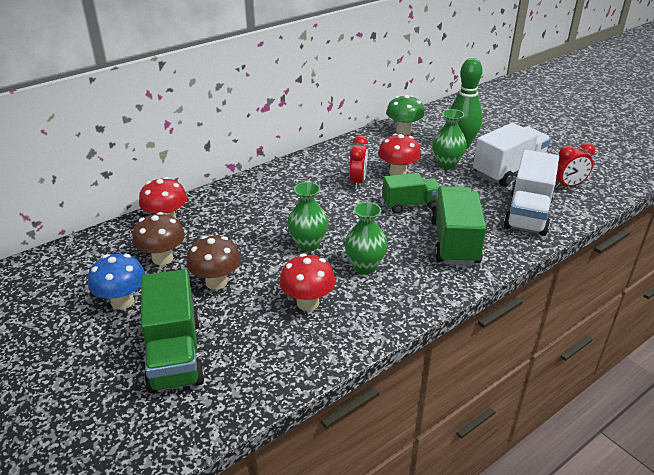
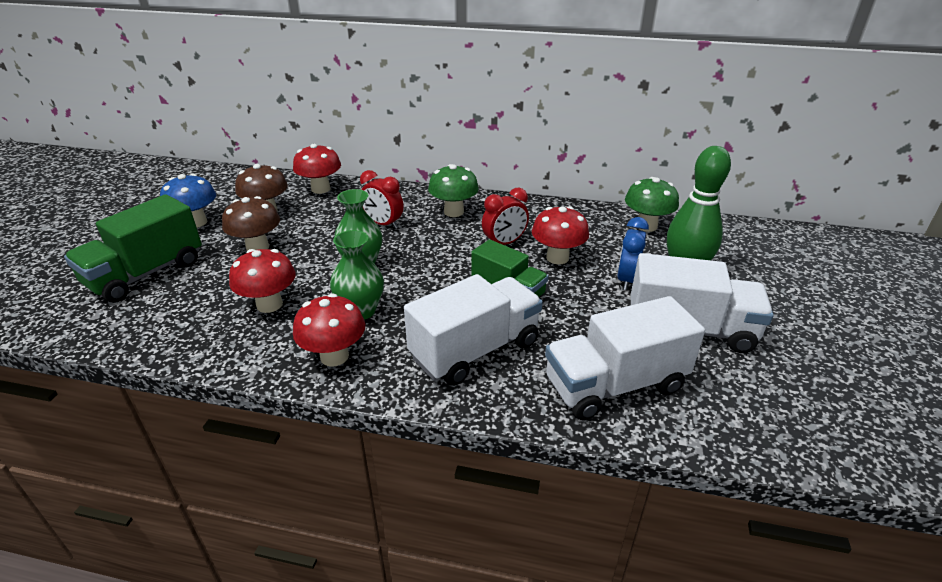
camera: 50 degrees right, 0 degrees up
(292, 181) = (453, 212): none -> green mushroom
(402, 296) = (334, 356): none -> red mushroom
(446, 164) = (627, 279): green vase -> blue clock
(454, 242) = (475, 350): green truck -> white truck
(568, 185) = (740, 395): red clock -> red clock (383, 224)

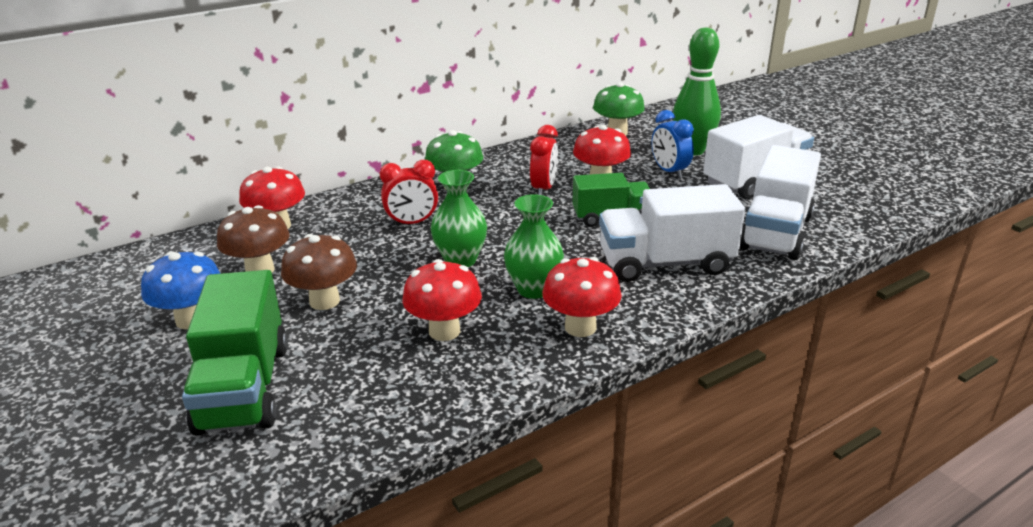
camera: 45 degrees left, 5 degrees down
(475, 350) = (665, 263): white truck -> white truck turned 105 degrees counterclockwise

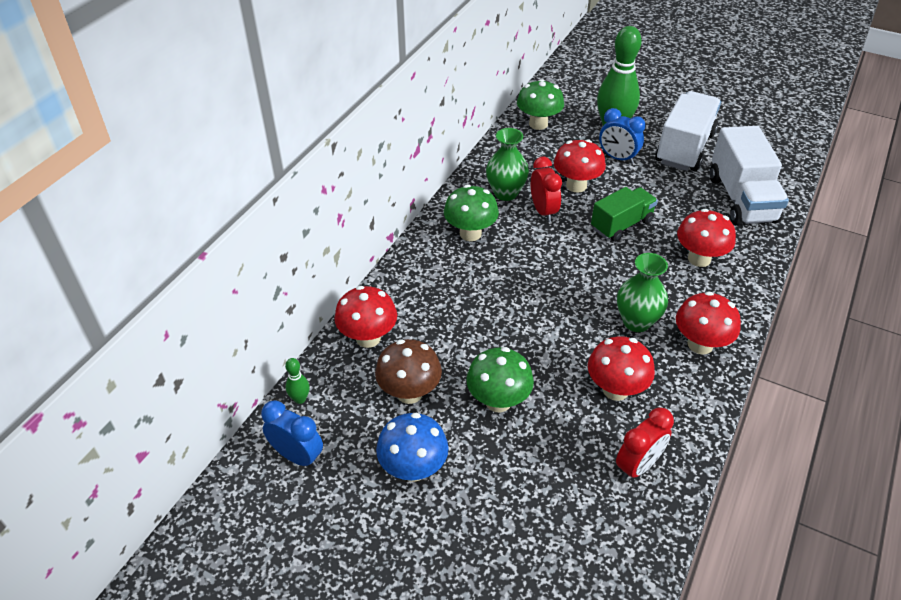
camera: 30 degrees left, 15 degrees up
(121, 279) = (297, 456): none -> blue clock
(174, 246) = (300, 399): none -> green bowling pin
(244, 388) = (531, 511): green truck -> none
(324, 301) = (498, 401): brown mushroom -> green mushroom
(412, 223) = (478, 290): red clock -> red clock (637, 466)
(460, 260) = (556, 314): green vase -> green vase (505, 193)
(665, 263) = (699, 259): white truck -> red mushroom

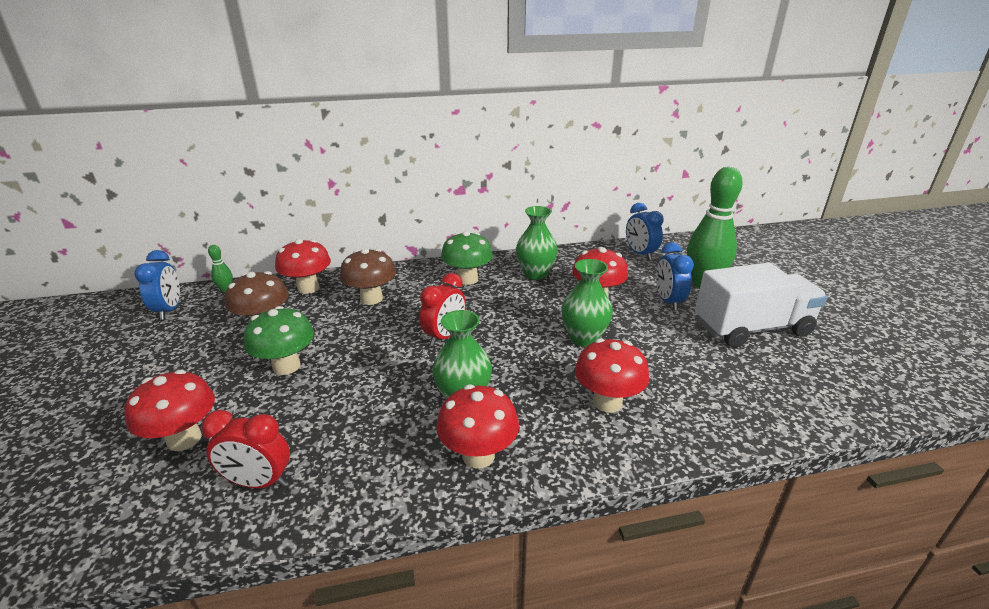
camera: 50 degrees right, 15 degrees down
(413, 469) = (182, 358): blue mushroom -> none
(438, 305) = (371, 299): none -> brown mushroom
(538, 124) = (640, 254): green mushroom -> blue clock
(543, 211) = (540, 296): red clock -> red clock (444, 336)
(615, 390) = (356, 424): red mushroom -> red mushroom (184, 439)
(621, 225) = (584, 338): green truck -> green vase
(741, 199) = (746, 393): white truck -> none

